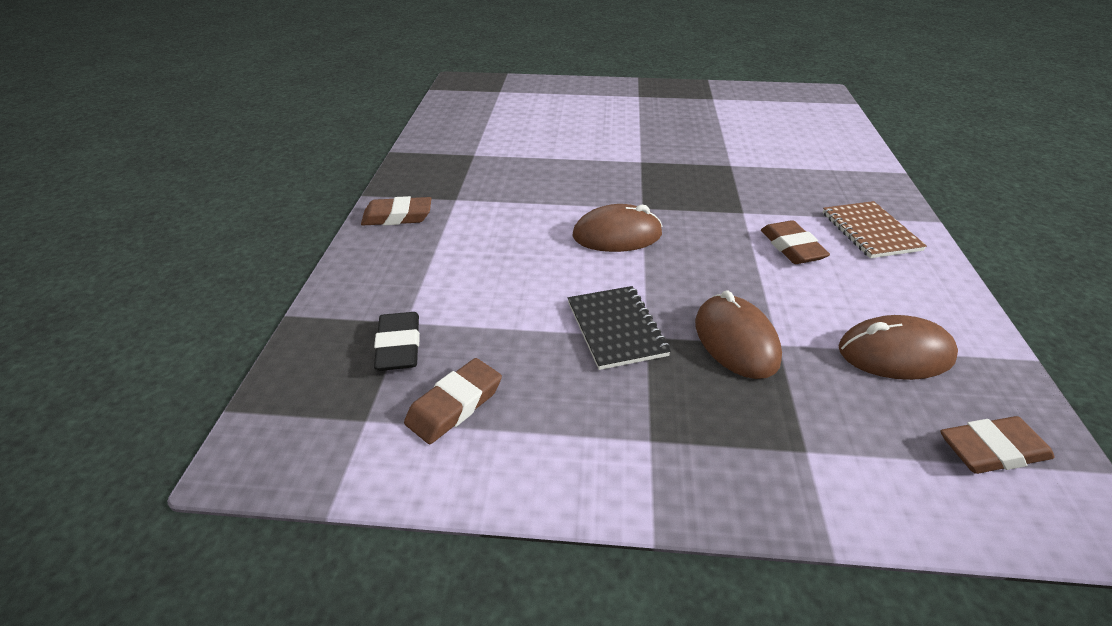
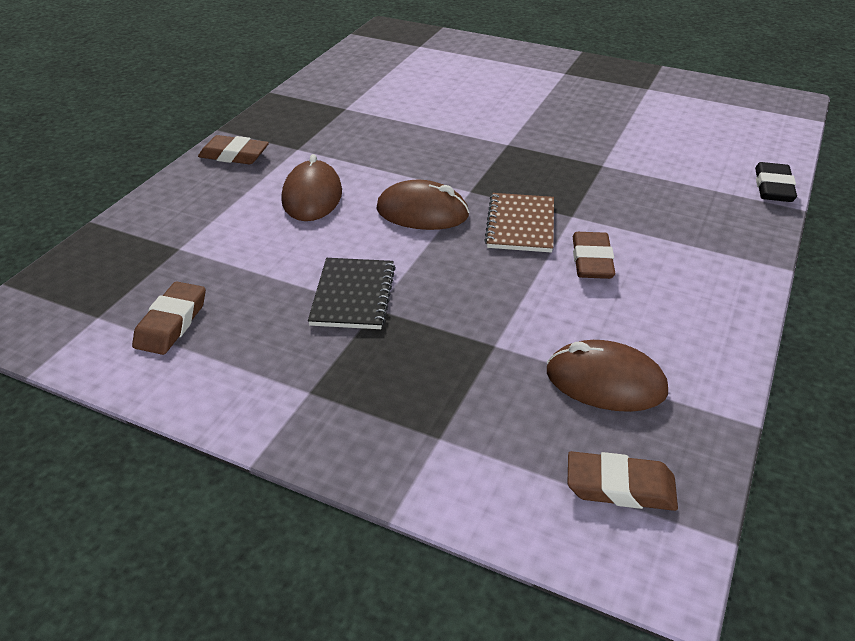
camera: 20 degrees right, 0 degrees up
(399, 346) = (160, 266): black eraser -> black eraser (773, 187)
(455, 405) = (171, 323): brown eraser -> brown eraser turned 45 degrees counterclockwise
(736, 341) = (455, 332): brown mouse -> brown mouse (312, 196)
(870, 231) = (695, 263): brown notebook -> brown notebook (520, 225)

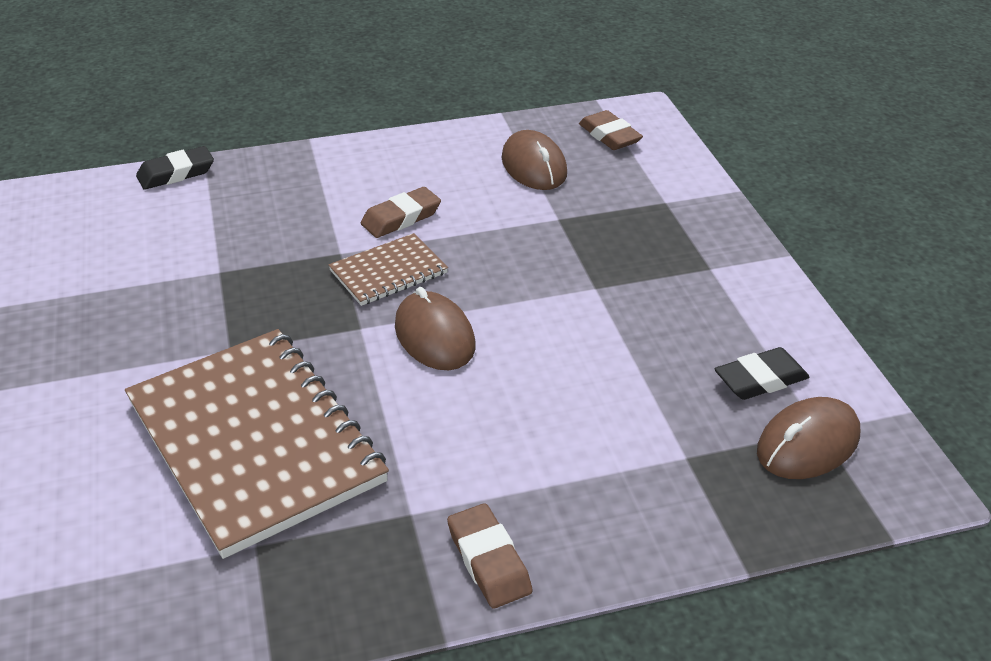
camera: 130 degrees left, 0 degrees up
(171, 323) = (760, 379): brown eraser -> black eraser
(312, 196) = (494, 426): brown mouse -> brown mouse (807, 443)
(353, 295) = (597, 307): black notebook -> none
(416, 128) = (255, 441): none -> brown notebook

